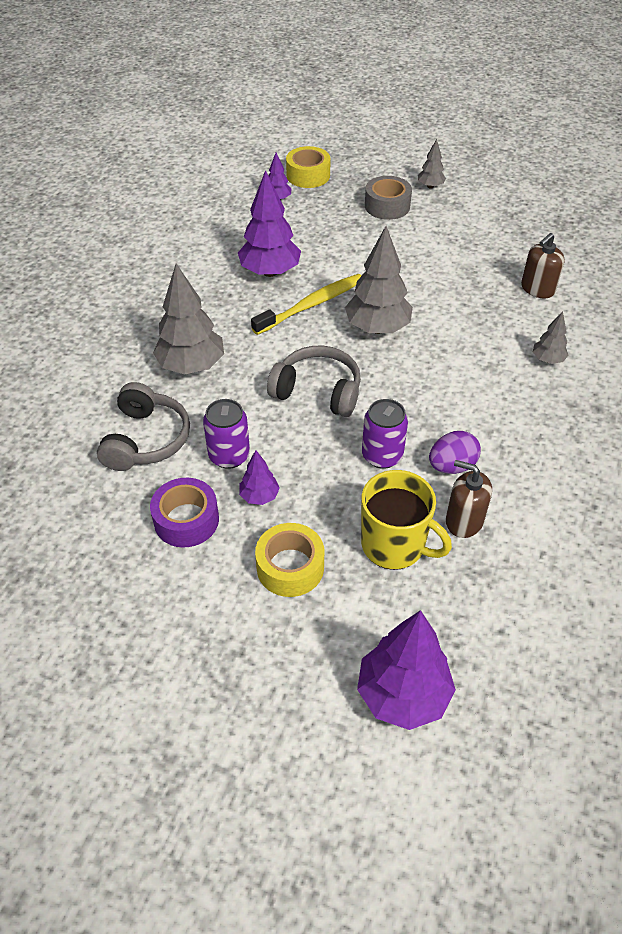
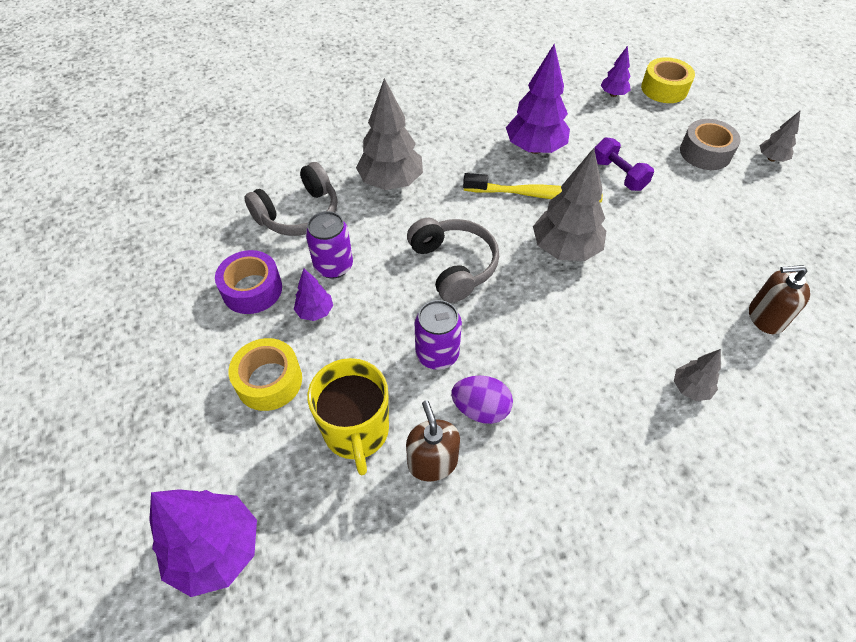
camera: 45 degrees right, 5 degrees up
(350, 255) = (618, 175): none -> purple dumbbell

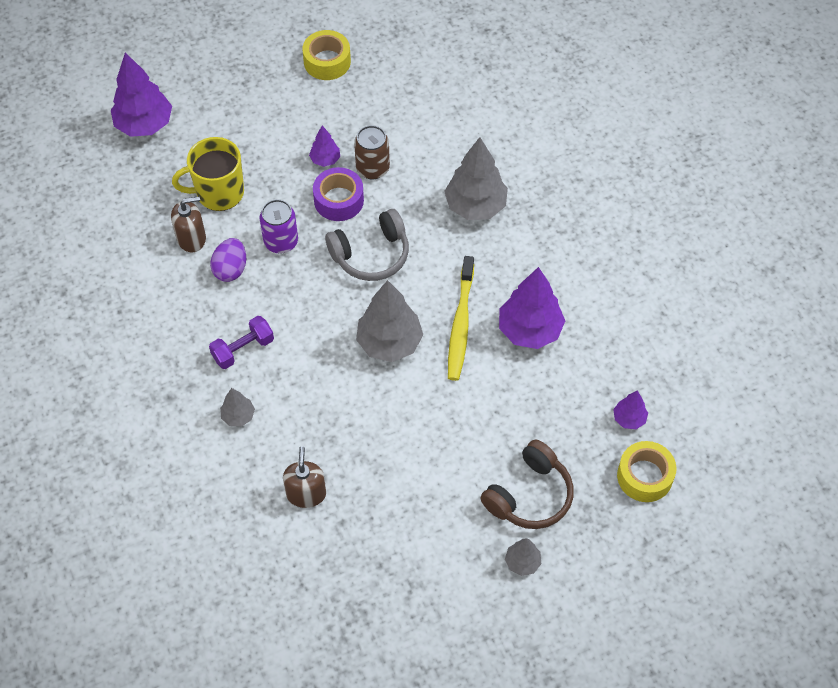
camera: 90 degrees right, 5 degrees up
(252, 289) = (349, 116): purple tape -> purple tape (339, 200)
(269, 381) = (263, 137): yellow tape -> yellow tape (327, 61)
(299, 213) = (433, 139): grey headphones -> none
(333, 266) = (372, 168): purple can -> brown can
(618, 175) = (491, 403): purple dumbbell -> purple dumbbell (243, 349)
(705, 153) = (529, 495): grey tape -> brown headphones

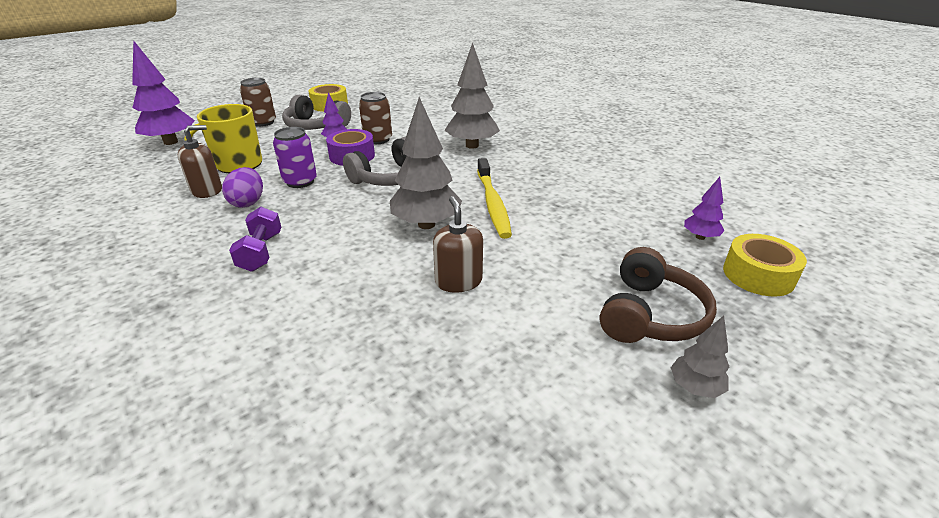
camera: 15 degrees left, 25 degrees down
(238, 416) = (254, 307): grey tree -> none
(243, 349) = (261, 252): purple dumbbell -> purple dumbbell turned 45 degrees counterclockwise
(244, 95) = (263, 122): none -> brown can
(305, 118) = (316, 126): none -> grey headphones
(306, 493) = (357, 370): brown soap dispenser -> brown soap dispenser (458, 281)
(530, 330) = (560, 198): purple tree -> none

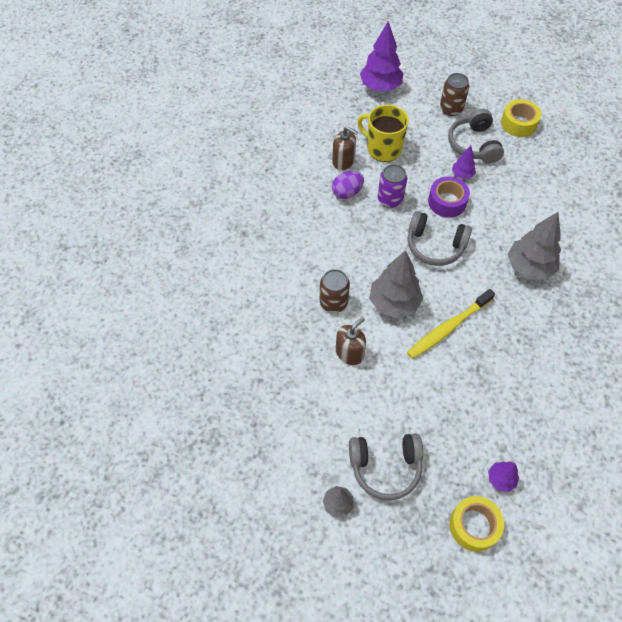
camera: 60 degrees right, 25 degrees up
(261, 252) = (308, 239): purple dumbbell -> none
(378, 139) = (486, 199): brown can -> brown can (333, 302)
(650, 314) = (385, 467): brown headphones -> grey headphones

